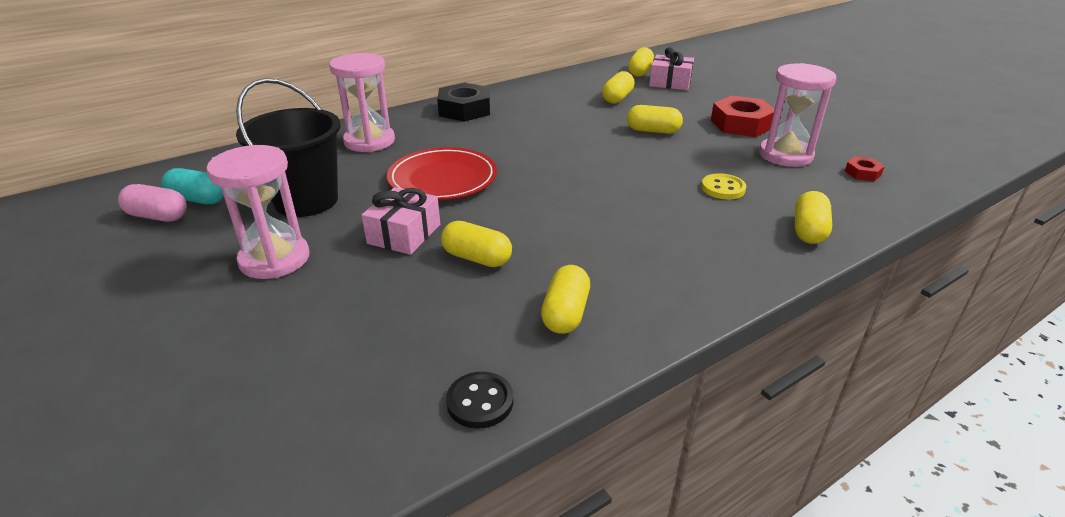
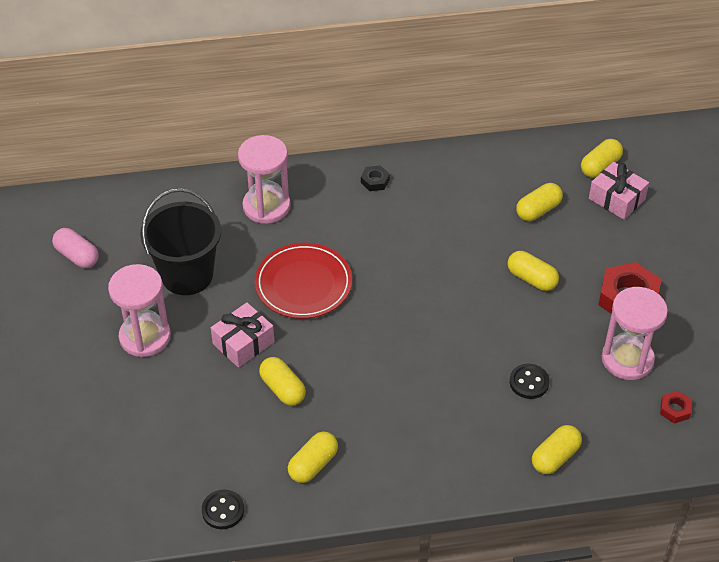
camera: 25 degrees right, 15 degrees up
(198, 199) = (109, 244): turquoise capsule -> none
(464, 110) = (375, 181): black nut -> black nut, size x0.49
(723, 188) = (529, 382): yellow button -> black button

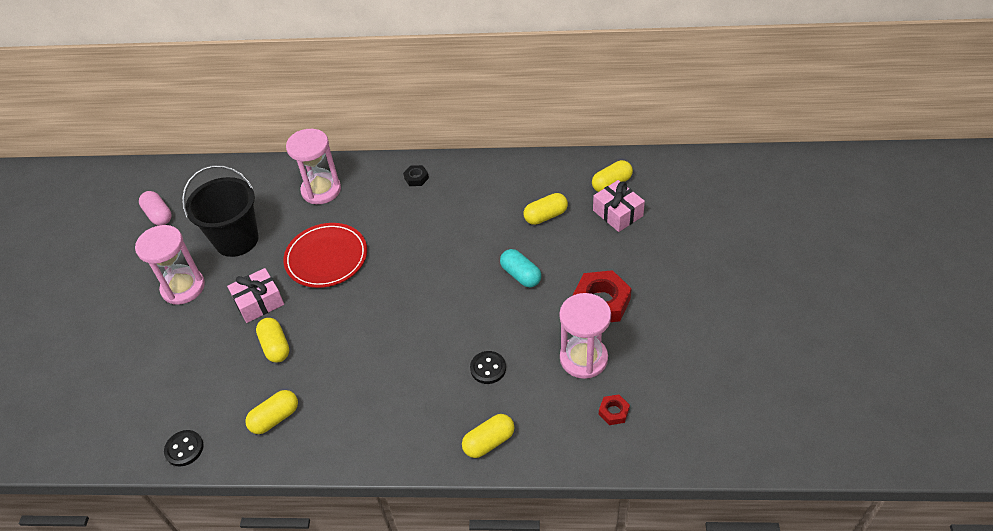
camera: 15 degrees right, 0 degrees up
(532, 279) = (521, 275): yellow capsule -> turquoise capsule

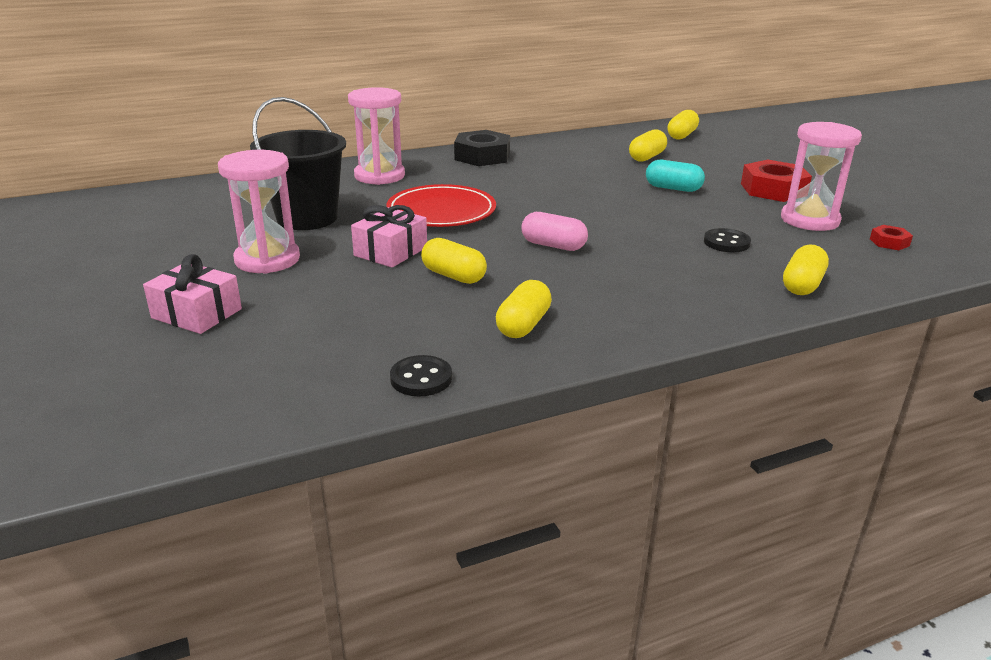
camera: 30 degrees left, 20 degrees down
(159, 215) = (172, 219): pink capsule -> pink capsule (553, 245)
(416, 178) = (482, 156): black nut -> black nut, size x2.05
(617, 213) = (711, 147): pink gift -> pink gift (197, 313)

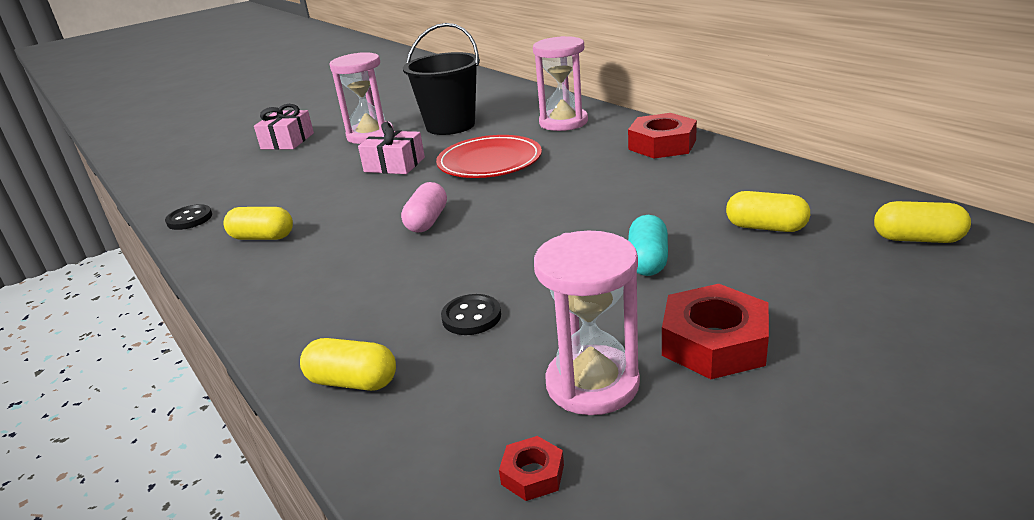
camera: 80 degrees right, 0 degrees up
(453, 276) = (351, 195): yellow capsule -> none
(482, 156) = (662, 145): black nut -> red nut

